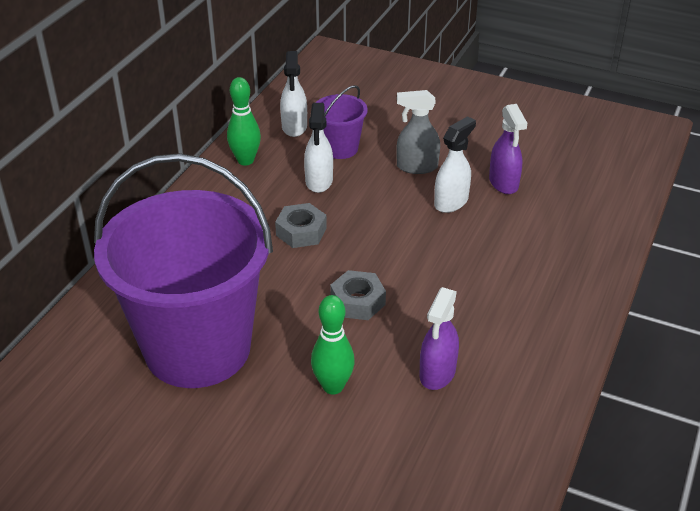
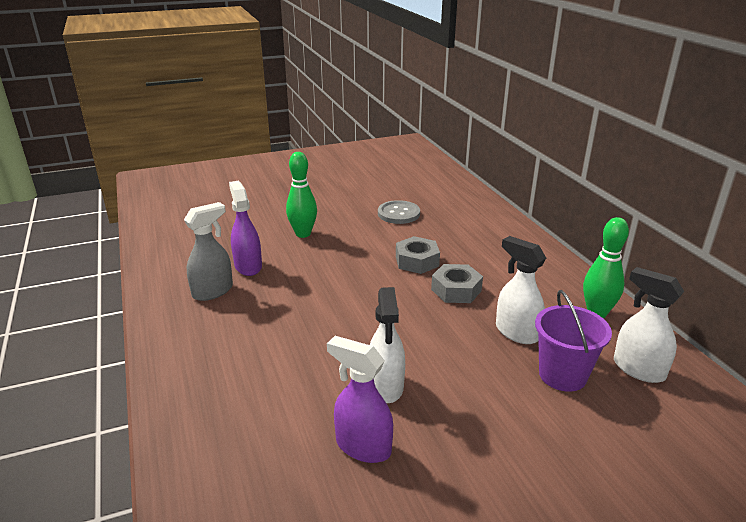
camera: 135 degrees right, 10 degrees down
(197, 348) = (398, 213): purple bucket -> grey button
(357, 301) = (349, 273): grey nut -> grey nut (417, 261)
(416, 167) = (470, 404): grey spray bottle -> grey spray bottle (213, 291)

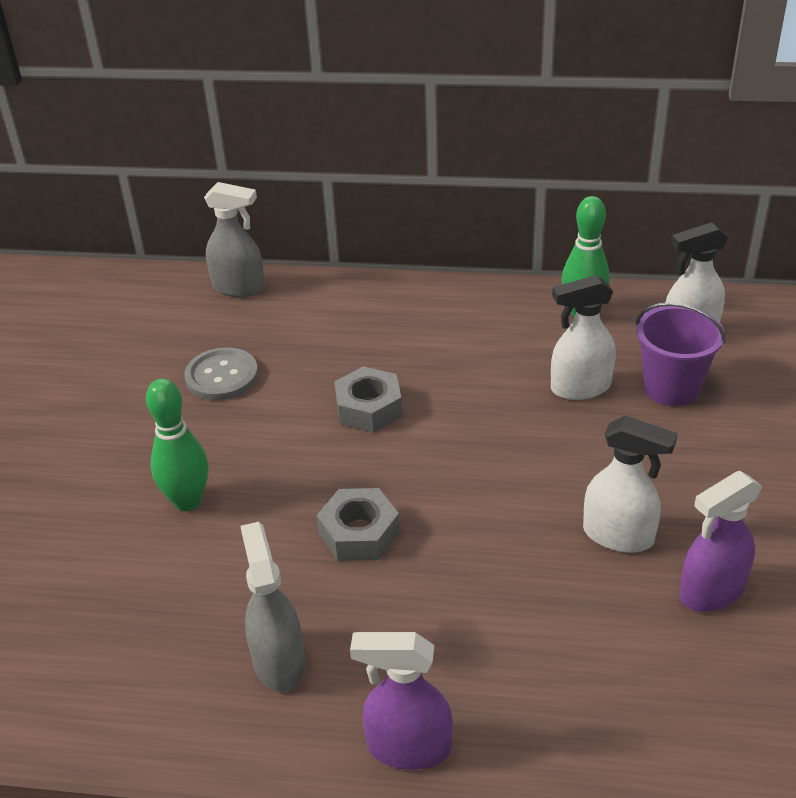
camera: 60 degrees left, 10 degrees up
(248, 266) = (235, 597): purple spray bottle -> purple spray bottle (408, 747)
(456, 290) = (463, 400): grey nut -> grey nut (359, 533)
(472, 196) = (239, 287): none -> grey spray bottle

